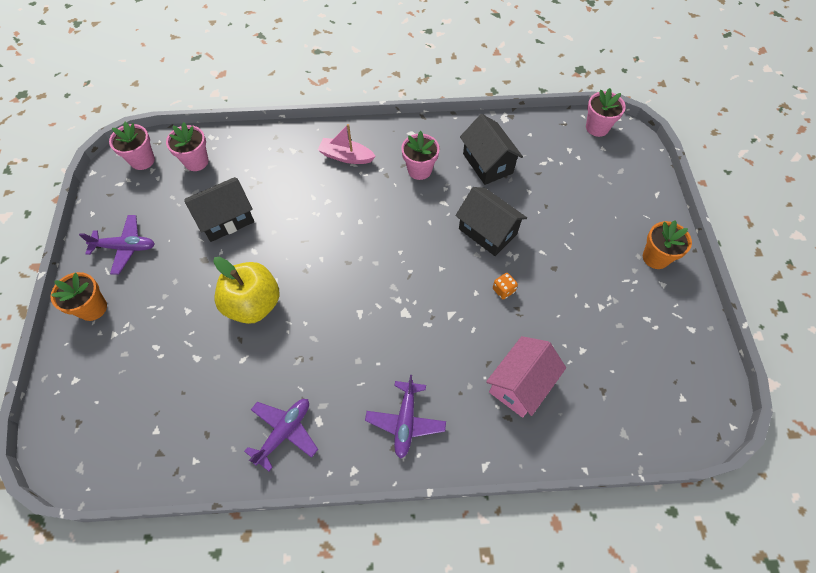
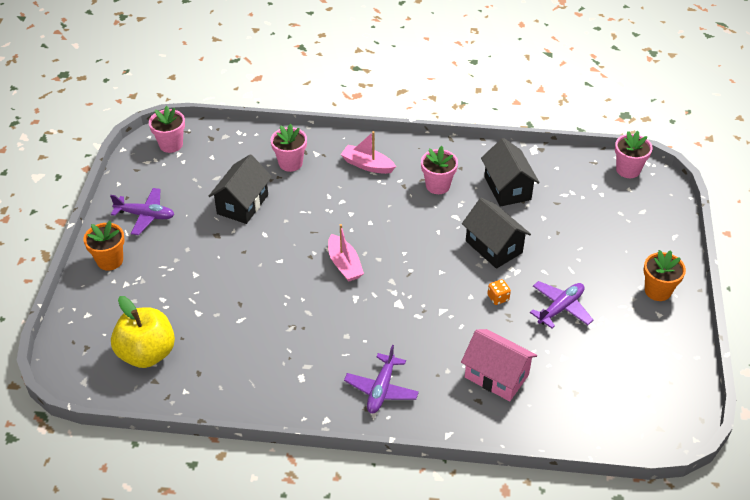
camera: 10 degrees right, 15 degrees down
(196, 161) = (222, 152): pink flower pot -> pink flower pot (290, 163)
(226, 219) = (242, 204): black house -> black house turned 45 degrees counterclockwise
(253, 304) = (257, 277): yellow apple -> yellow apple (147, 353)
(284, 432) = (268, 381): purple plane -> purple plane (560, 308)
(342, 275) = (344, 264): none -> pink boat
(520, 384) = (496, 376): pink house -> pink house turned 75 degrees clockwise

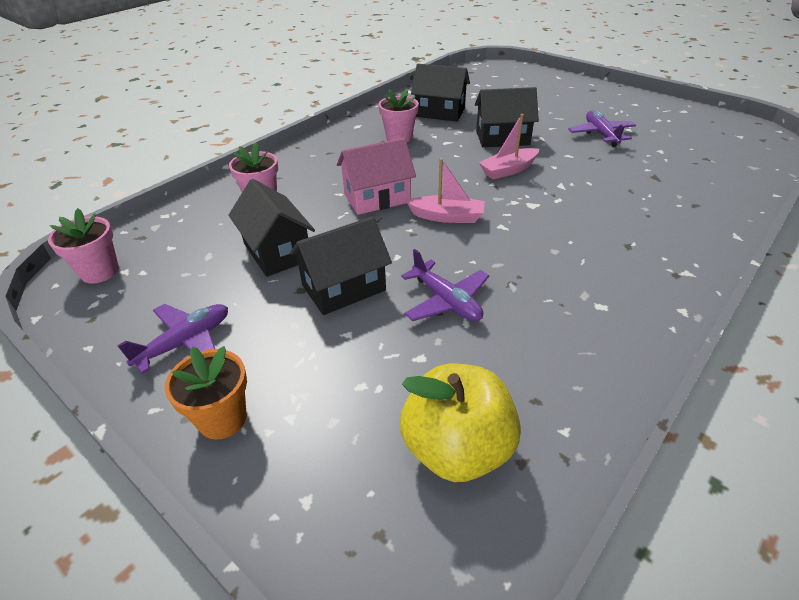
camera: 55 degrees left, 5 degrees down
(231, 252) = (344, 288): none -> black house
(367, 165) = (327, 160): pink boat -> pink boat (508, 170)
(381, 389) = (652, 255): purple plane -> purple plane (446, 301)
(496, 376) = (667, 186): pink house -> pink house (377, 198)
(498, 298) = (567, 155): orange dice -> none
(628, 170) = (474, 70): pink flower pot -> none
(657, 291) = (610, 97): orange flower pot -> none

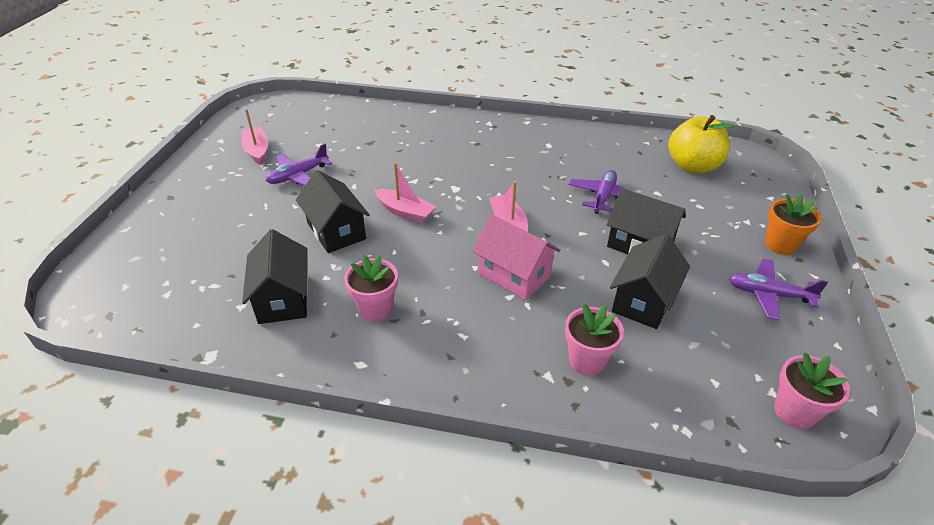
camera: 120 degrees left, 0 degrees up
(656, 123) = (257, 151): none -> pink boat

